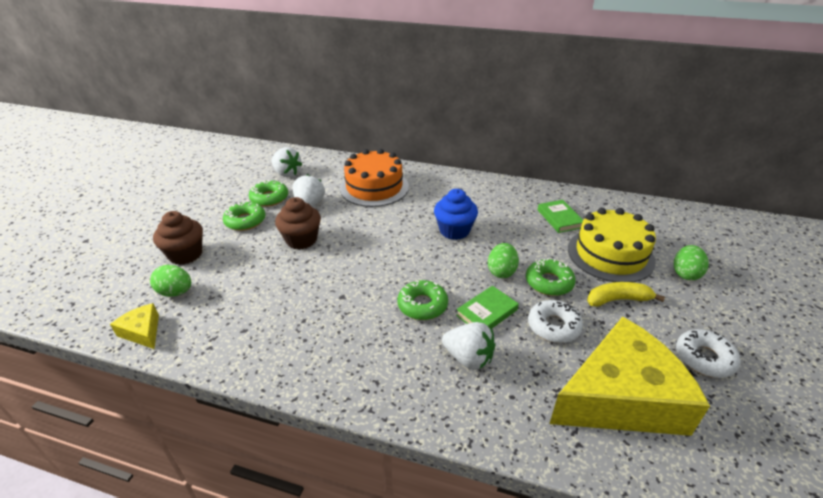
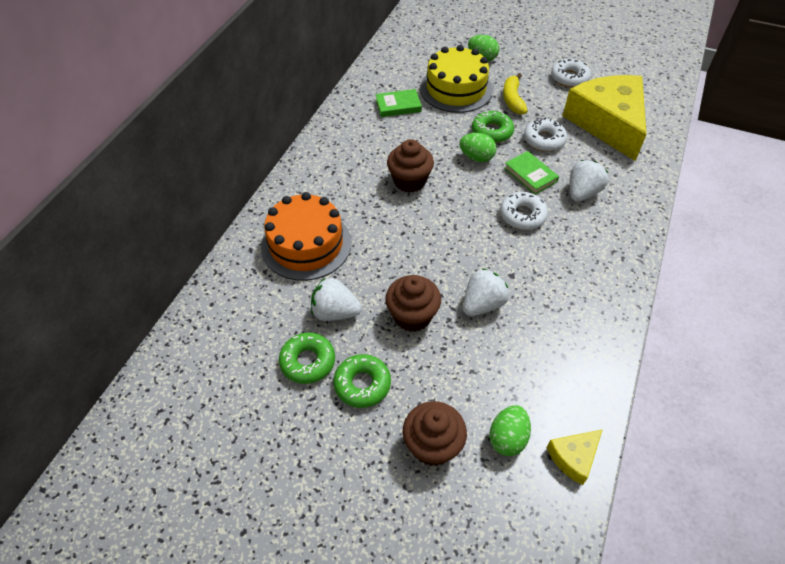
camera: 85 degrees left, 15 degrees up
(287, 173) = (240, 346): white strawberry -> white strawberry (482, 304)
(422, 305) = (522, 215): green donut -> white donut
(454, 231) = (409, 181): blue cupcake -> brown cupcake

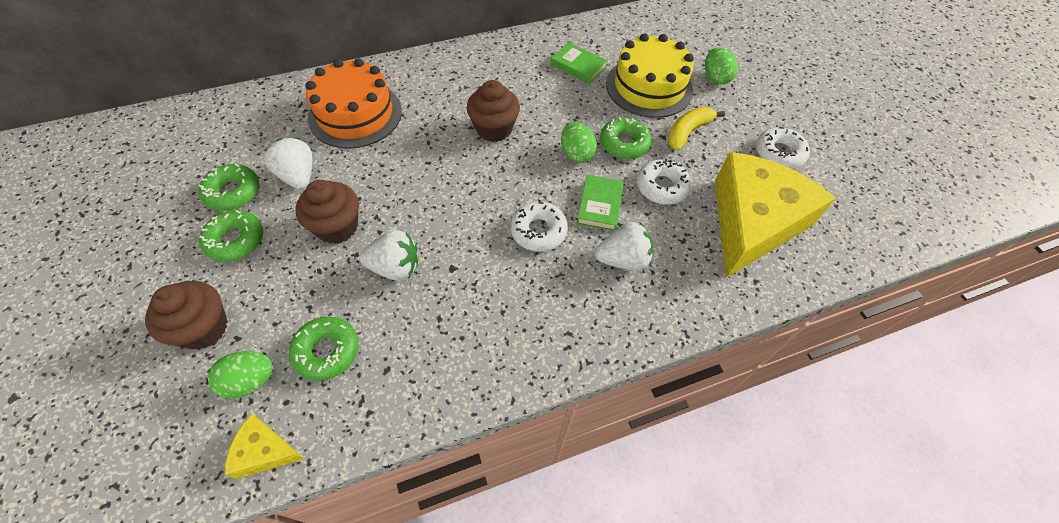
camera: 45 degrees right, 5 degrees up
(520, 380) = (327, 351): none -> green donut

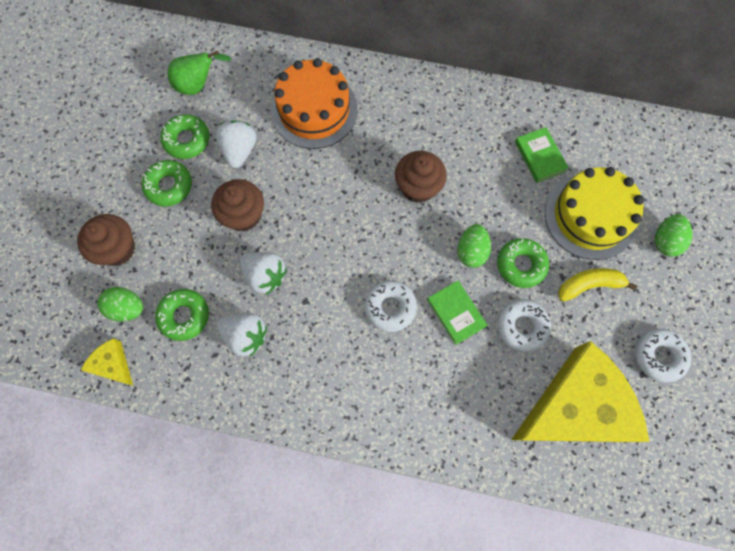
camera: 35 degrees right, 15 degrees up
(219, 143) = (198, 85): none -> green pear
(600, 205) = (456, 313): green book -> green book turned 75 degrees counterclockwise
(623, 259) = (439, 373): white strawberry -> white strawberry (245, 336)

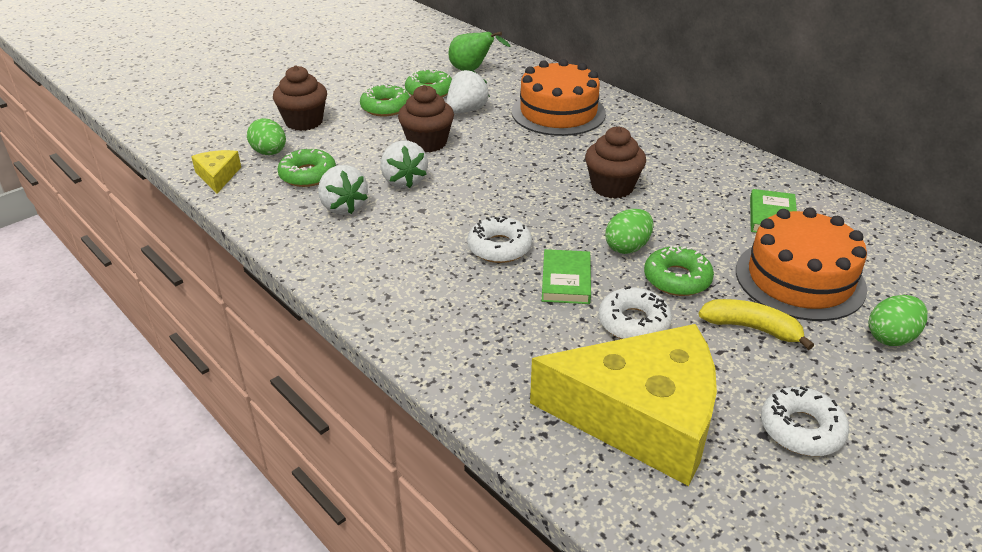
camera: 35 degrees right, 35 degrees down
(590, 216) = (799, 279): yellow cake -> orange cake

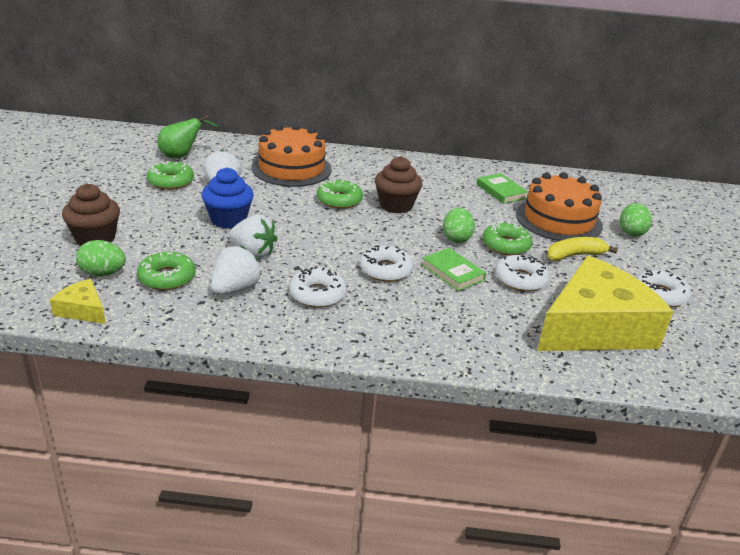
camera: 45 degrees left, 5 degrees down
(343, 207) = (235, 289): white strawberry -> white strawberry turned 75 degrees counterclockwise
(385, 107) = (152, 204): green donut -> green donut (339, 200)
(402, 242) = (317, 294): none -> white donut
(427, 143) = (228, 220): brown cupcake -> blue cupcake

